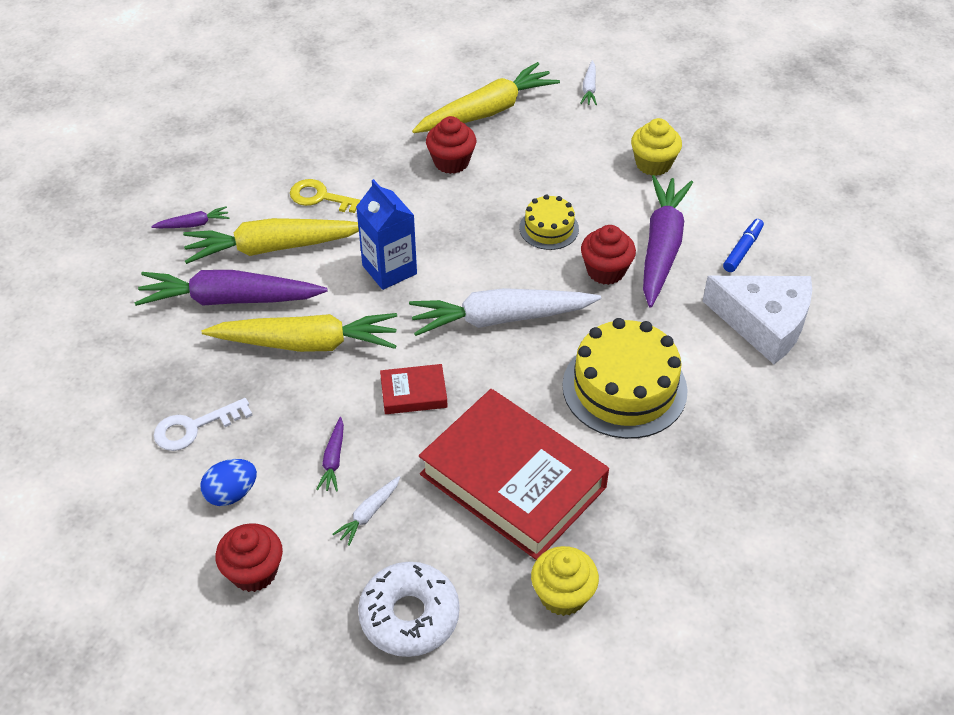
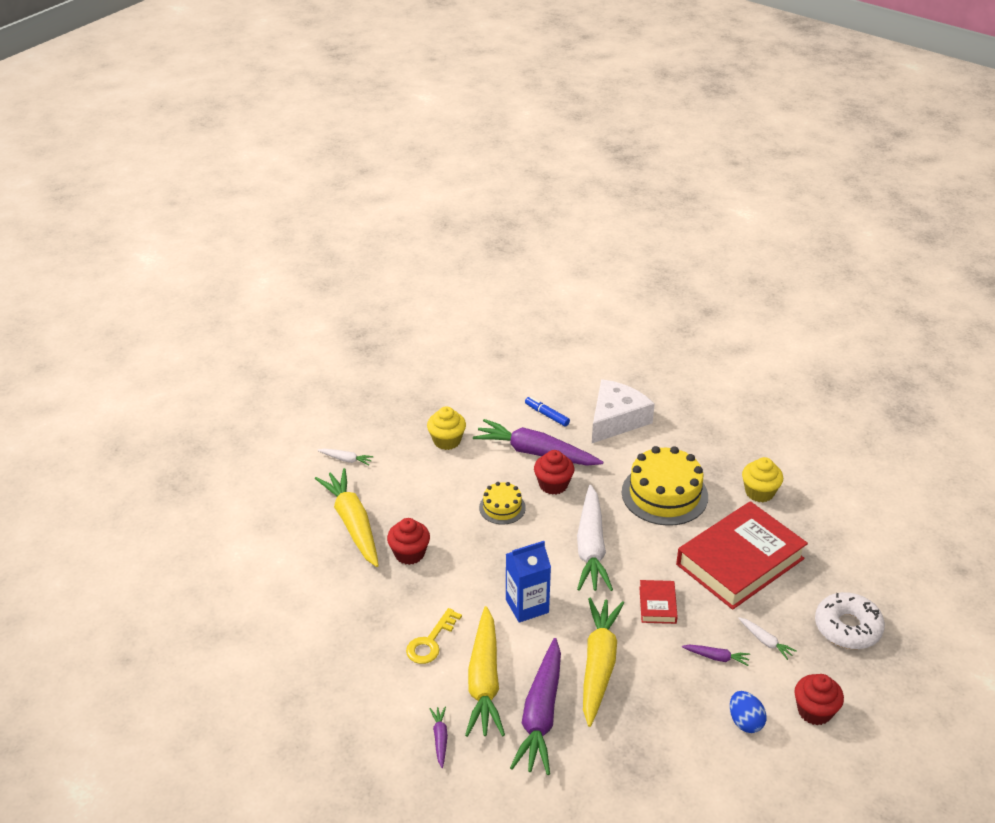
camera: 80 degrees left, 10 degrees down
(194, 427) = (679, 744): white key -> none
(562, 595) = (829, 551): yellow cupcake -> yellow cupcake (759, 492)

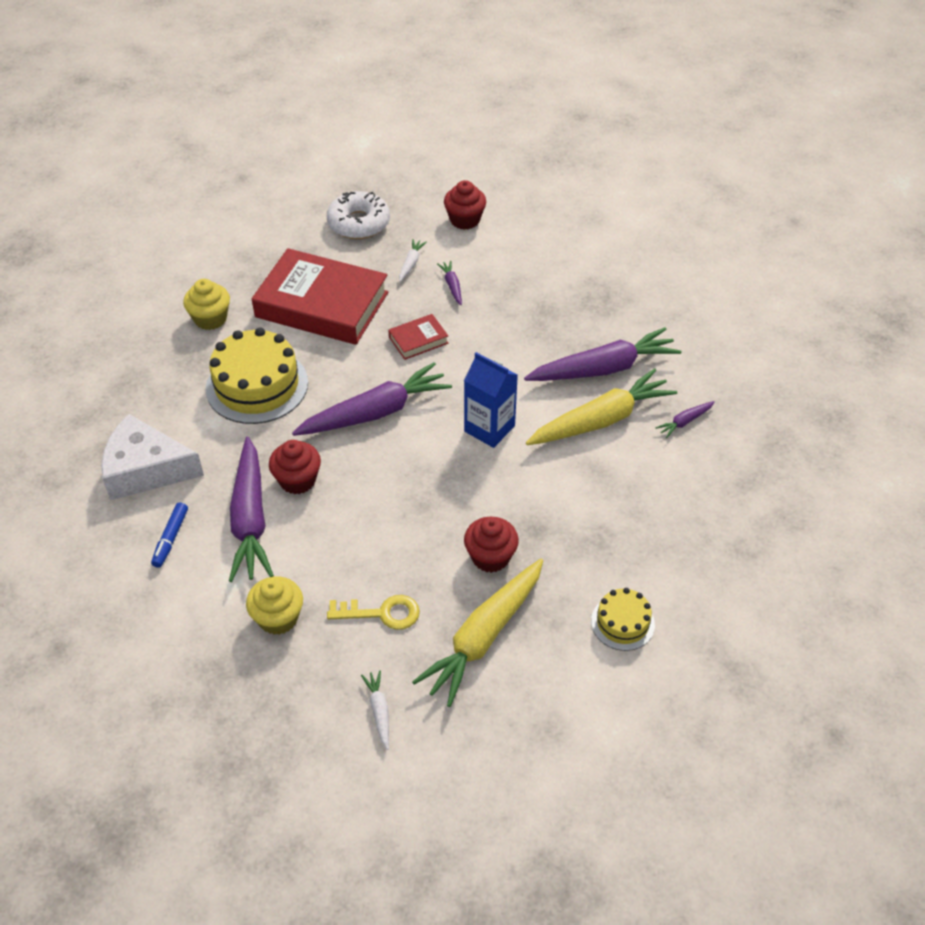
camera: 120 degrees left, 10 degrees up
(430, 642) = (590, 480): yellow key -> yellow key (382, 613)
(502, 507) = (363, 509): yellow cake -> yellow cake (622, 623)
(591, 548) = (375, 412): white carrot -> purple carrot
(598, 665) = (519, 353): yellow carrot -> none
(745, 722) = (507, 252): blue egg -> none

